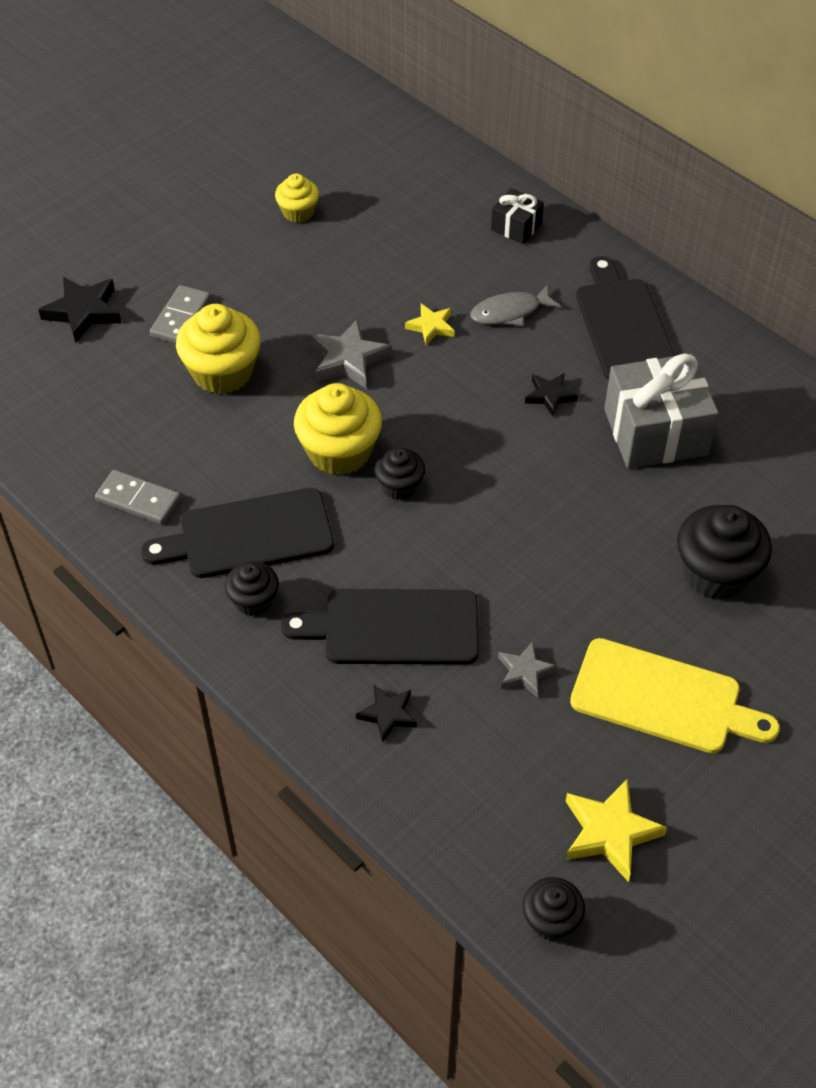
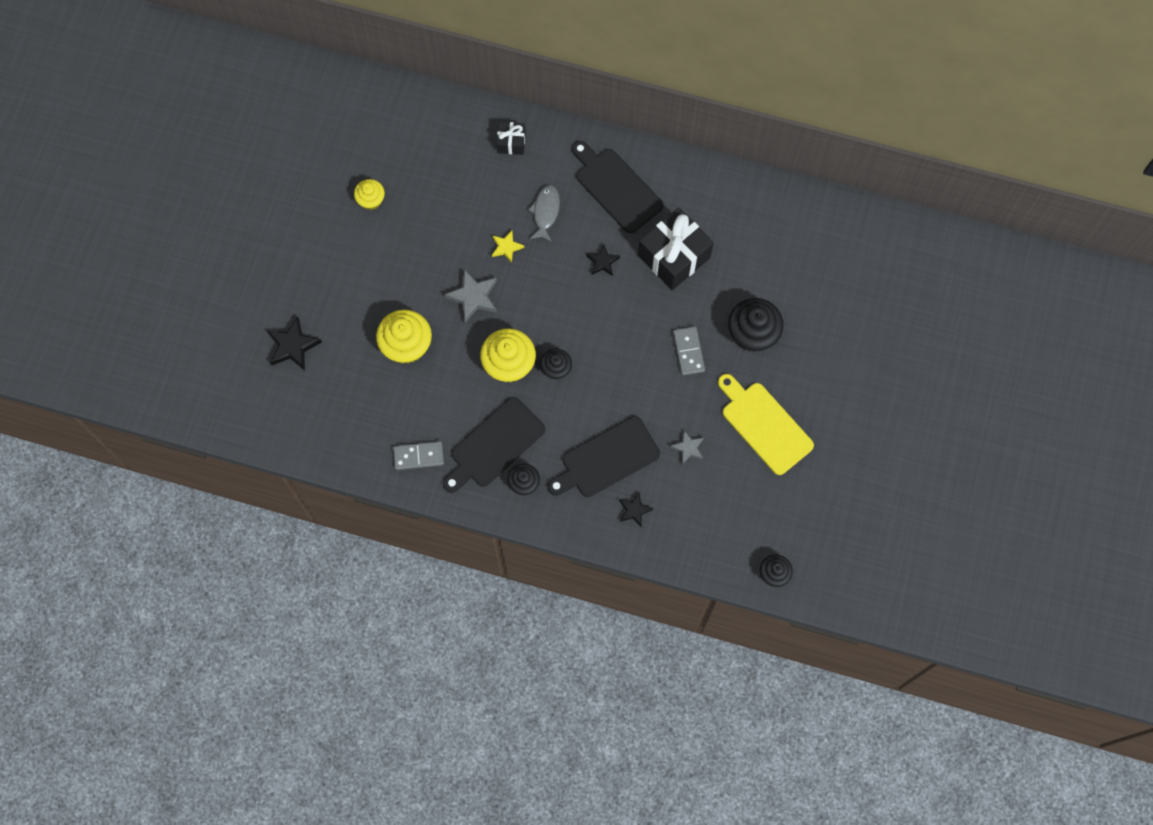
camera: 30 degrees left, 20 degrees up
(180, 317) = (354, 319): grey domino -> grey domino (688, 351)
(510, 312) = (545, 212): grey fish -> grey fish turned 150 degrees clockwise
(610, 832) = (777, 513): yellow star -> none
(655, 432) = (674, 256): grey gift -> black gift
(663, 698) = (764, 425): yellow cutting board -> yellow cutting board turned 120 degrees counterclockwise

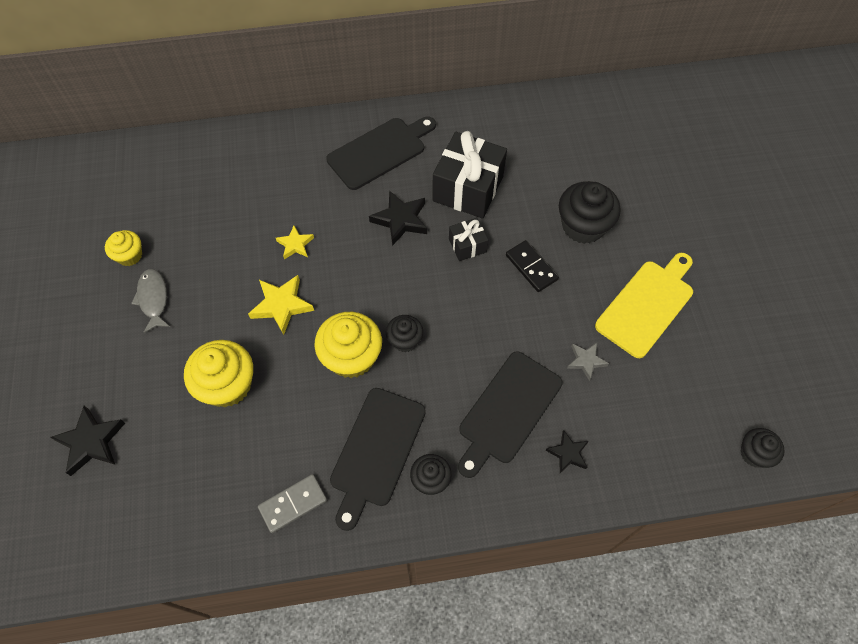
camera: 25 degrees left, 10 degrees down
(473, 297) = (282, 305): grey star -> yellow star
(511, 142) = (257, 151): black gift -> black gift (467, 245)
(545, 212) = (320, 198): grey fish -> grey fish (153, 299)
(602, 262) = (400, 220): black star -> black star, size x1.61
(616, 187) = (380, 151): black cutting board -> black cutting board turned 120 degrees clockwise
(688, 351) = (531, 267): grey domino -> black domino
(764, 425) = (647, 305): yellow cutting board -> yellow cutting board turned 105 degrees clockwise

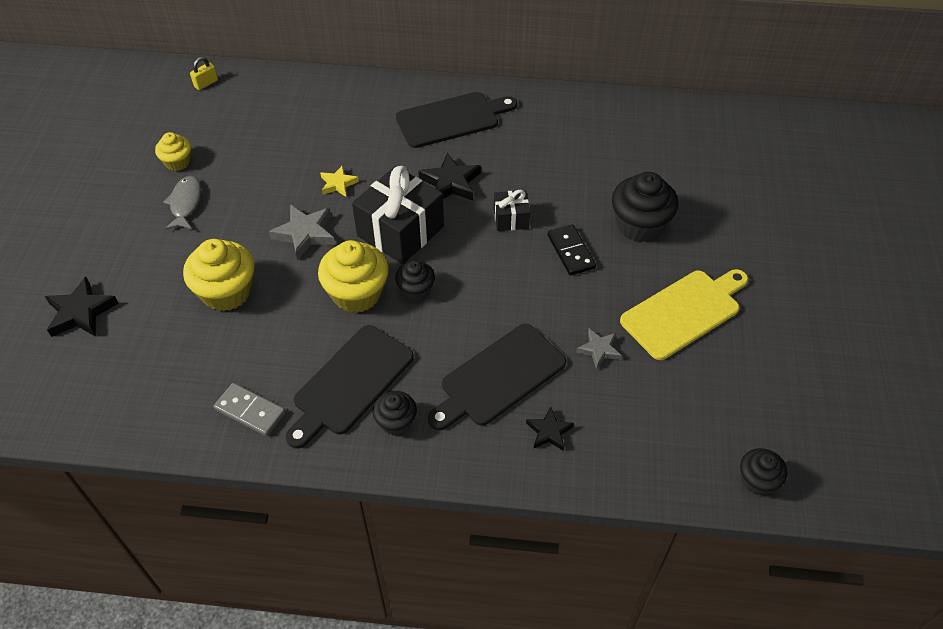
camera: 15 degrees right, 10 degrees down
(127, 161) = (206, 83): none -> yellow padlock
(282, 305) = (305, 234): yellow star -> grey star
(293, 504) = (250, 411): grey domino -> grey domino turned 45 degrees clockwise
(468, 188) = (530, 168): black gift -> black gift (400, 231)

